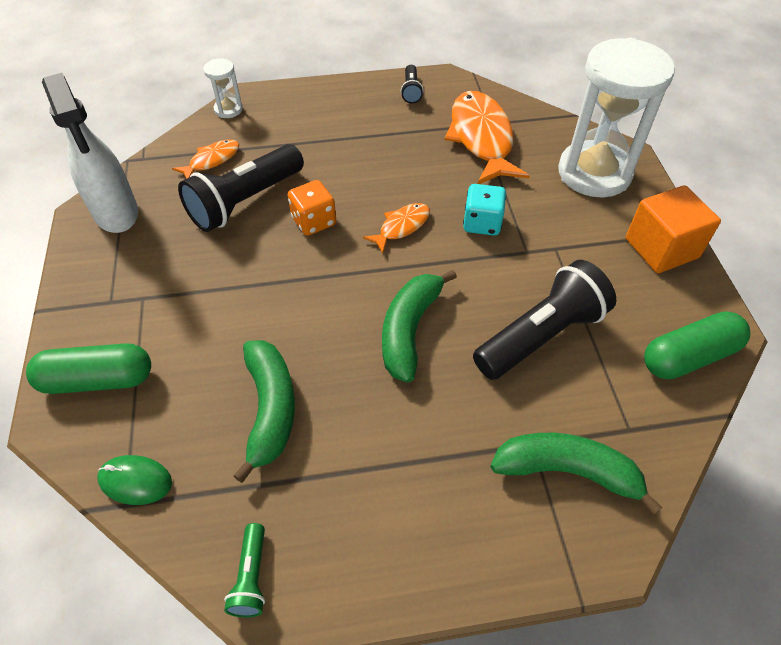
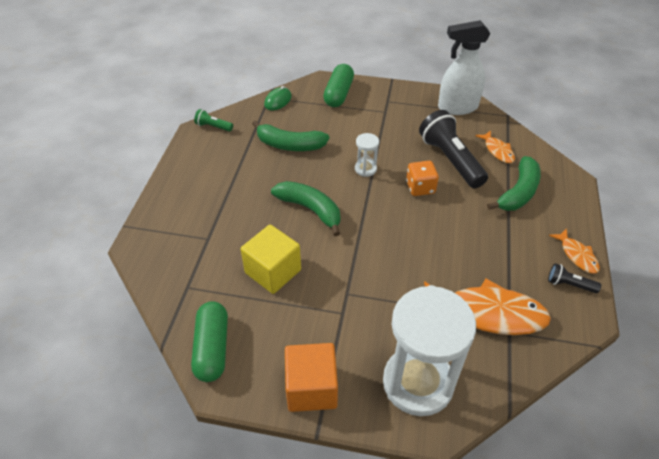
camera: 110 degrees right, 5 degrees down
(228, 109) = (557, 167): white hourglass -> white hourglass (365, 169)
(401, 227) = (398, 230): orange fish -> orange fish (577, 255)
(482, 223) = (385, 277): turquoise dice -> none
(541, 335) = (273, 271): black flashlight -> yellow cube
(567, 471) = (184, 246): green banana -> green banana (518, 192)

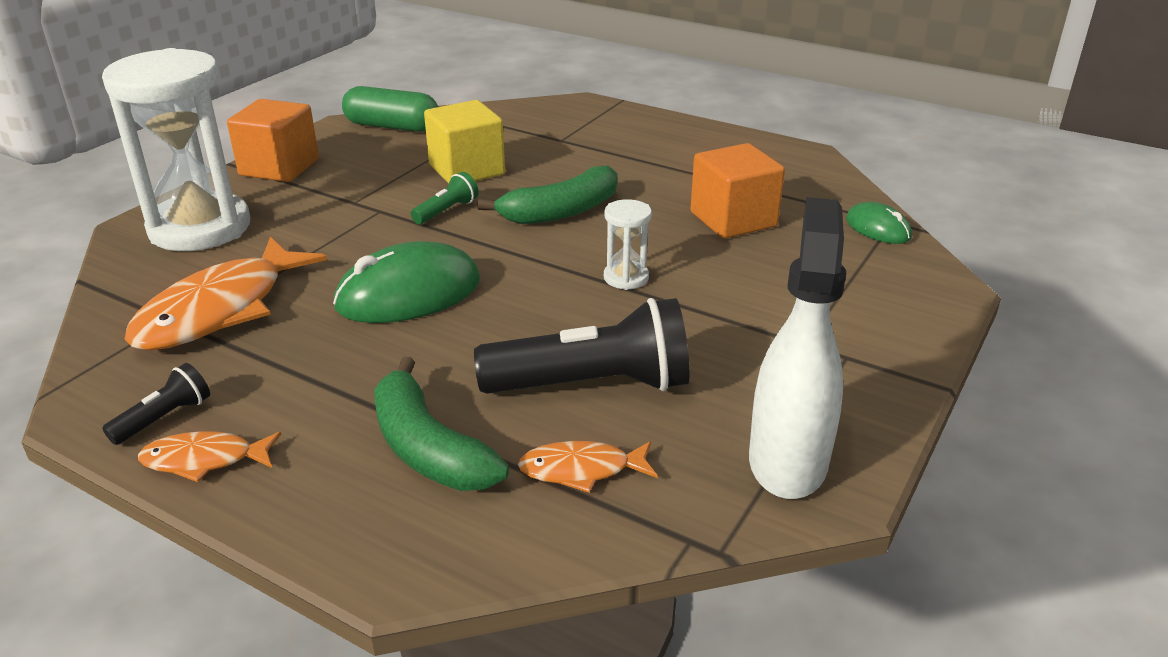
camera: 110 degrees right, 15 degrees down
(213, 126) = (813, 166): green flashlight -> green flashlight (447, 211)
(289, 145) = (733, 219): green banana -> orange cube
(338, 94) = (889, 298): green capsule -> none
(420, 187) = (536, 323): orange dice -> none
(425, 241) = (408, 293): none -> green mouse

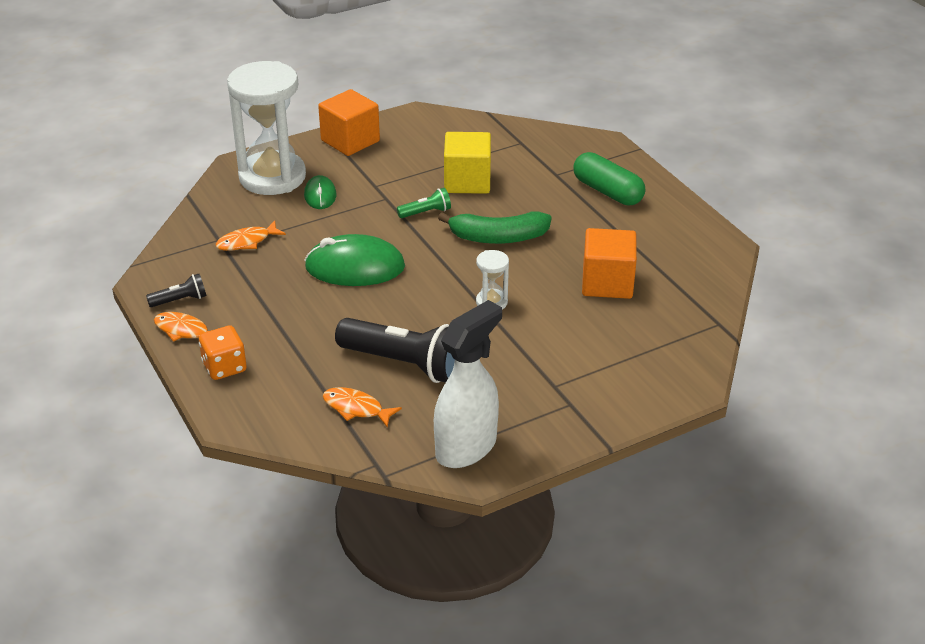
camera: 30 degrees right, 5 degrees up
(220, 310) = (246, 242): orange fish -> orange fish, size x0.51
(317, 489) = (224, 367): none -> orange dice
(392, 127) = (449, 125): green capsule -> green capsule (607, 191)
(428, 448) = (291, 366): green banana -> none
(878, 228) = (701, 325): green mouse -> green mouse (320, 195)

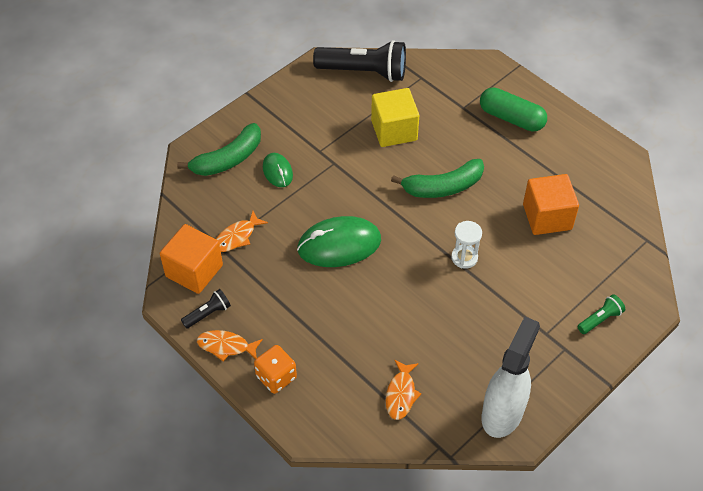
camera: 15 degrees left, 15 degrees up
(272, 177) = (228, 159): white hourglass -> green banana
(350, 141) = (278, 104): orange cube -> orange cube (194, 271)
(356, 408) = (401, 394): orange fish -> orange fish turned 90 degrees counterclockwise
(405, 364) = (422, 339): black flashlight -> black flashlight (364, 72)
(426, 212) = (374, 172): green flashlight -> green flashlight (600, 319)

